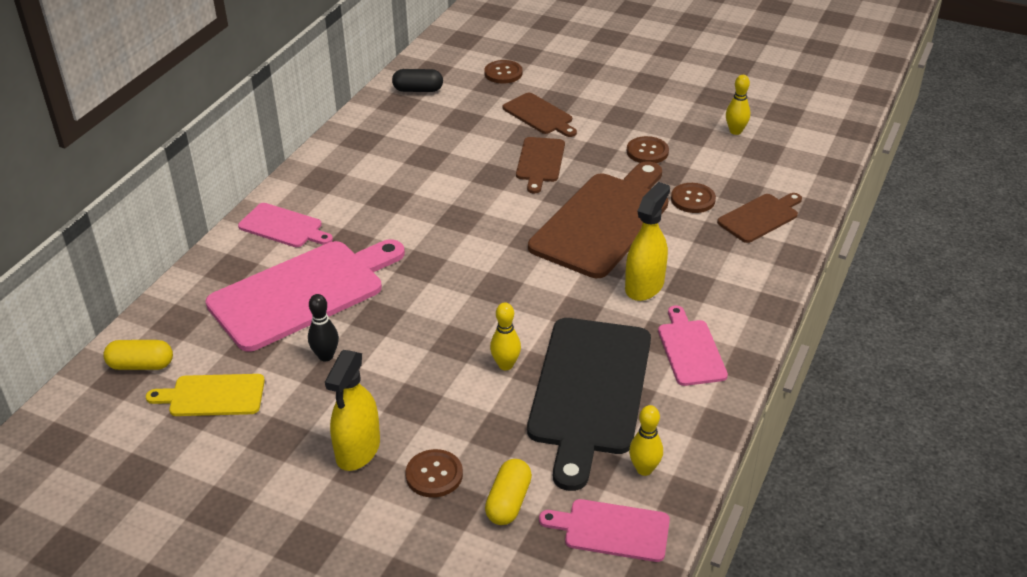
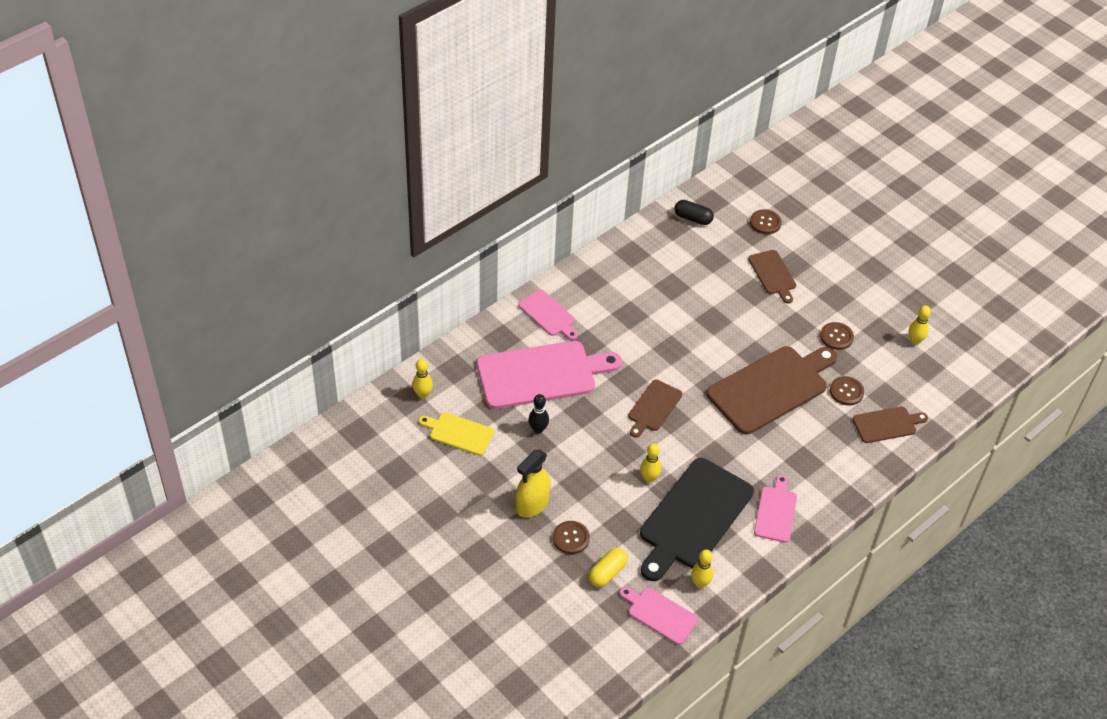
camera: 20 degrees right, 10 degrees up
(141, 365) = (423, 394): yellow capsule -> yellow bowling pin
(540, 162) = (752, 319): brown cutting board -> brown cutting board (653, 407)
(644, 286) = (771, 452): yellow spray bottle -> none

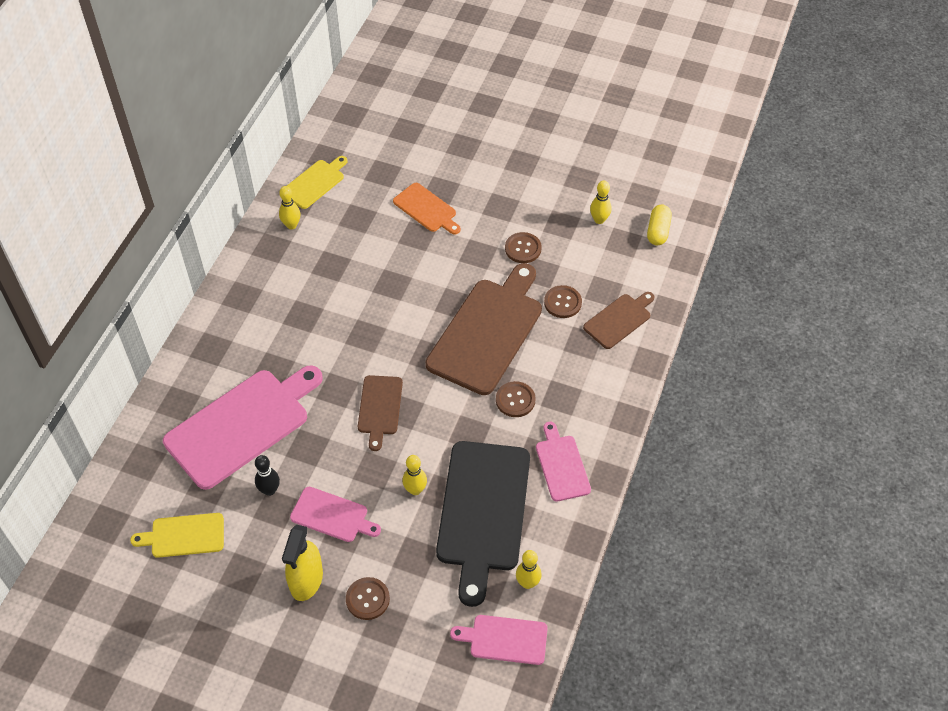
camera: 25 degrees left, 5 degrees up
(423, 394) = (120, 509): yellow bowling pin -> yellow bowling pin (291, 225)
(548, 314) = (215, 354): pink cutting board -> pink cutting board (332, 516)
(607, 573) = (426, 620): yellow capsule -> yellow capsule (658, 231)
(693, 218) = (315, 183): black capsule -> yellow cutting board
(765, 223) = (390, 157): brown button -> brown button (515, 400)
(773, 274) = (426, 209): brown cutting board -> orange cutting board

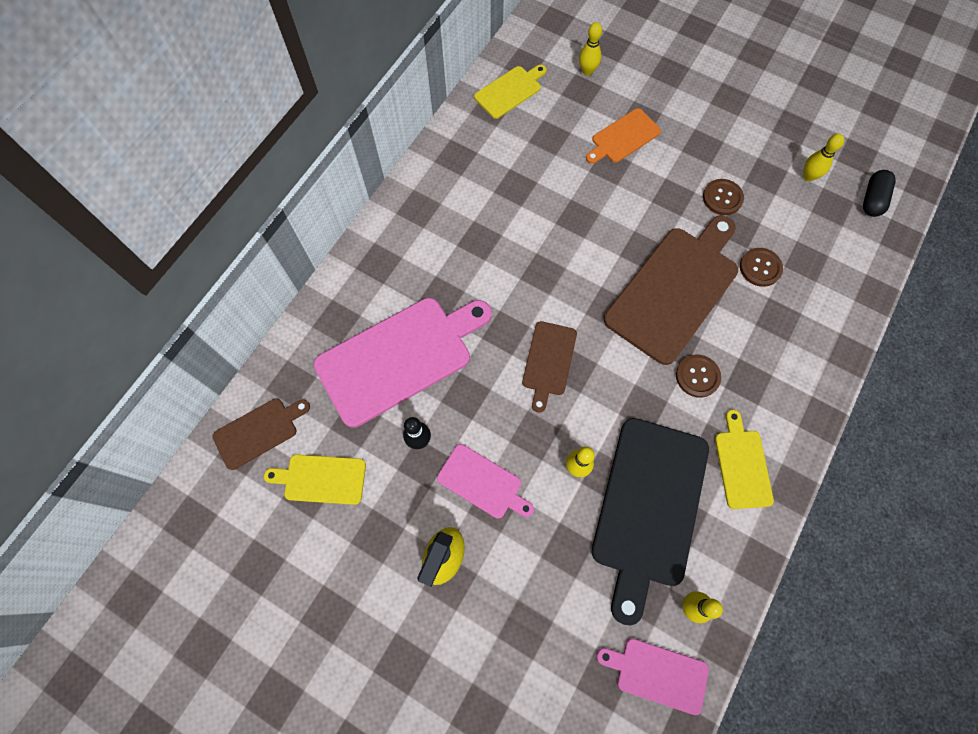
camera: 10 degrees right, 15 degrees up
(291, 225) = (480, 135): yellow bowling pin -> yellow bowling pin (587, 71)
(367, 599) = (509, 593): brown button -> none
(426, 209) = (623, 137): orange cutting board -> orange cutting board turned 90 degrees clockwise
(562, 465) = (742, 465): pink cutting board -> yellow cutting board
(619, 320) = (821, 298): brown cutting board -> brown cutting board (259, 431)
(658, 231) = (872, 199): yellow capsule -> black capsule

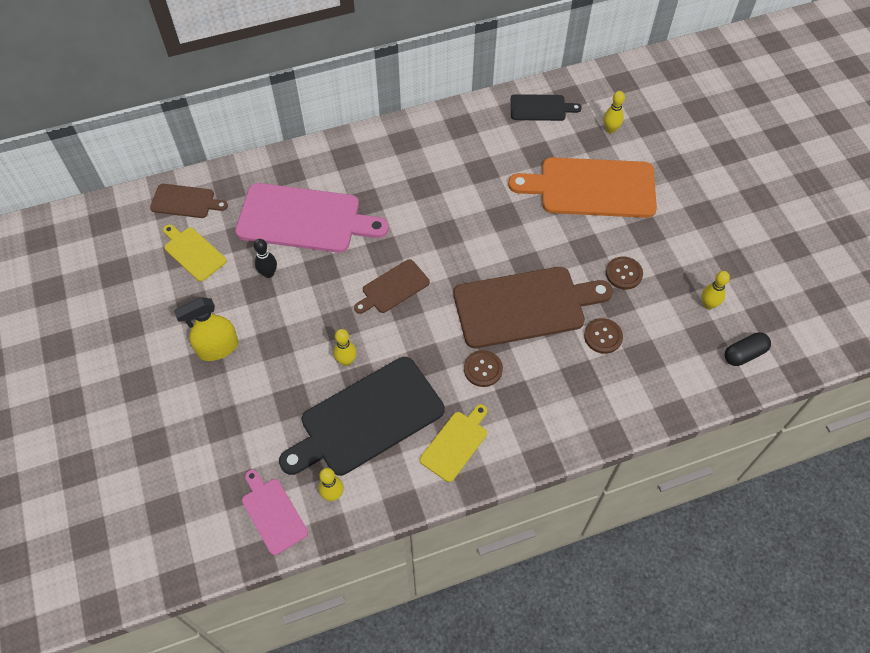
camera: 40 degrees right, 10 degrees down
(482, 483) = (281, 325): pink cutting board -> none
(510, 91) = (540, 108): yellow cutting board -> black cutting board
(623, 137) = (591, 188): orange cutting board -> orange cutting board, size x1.95

